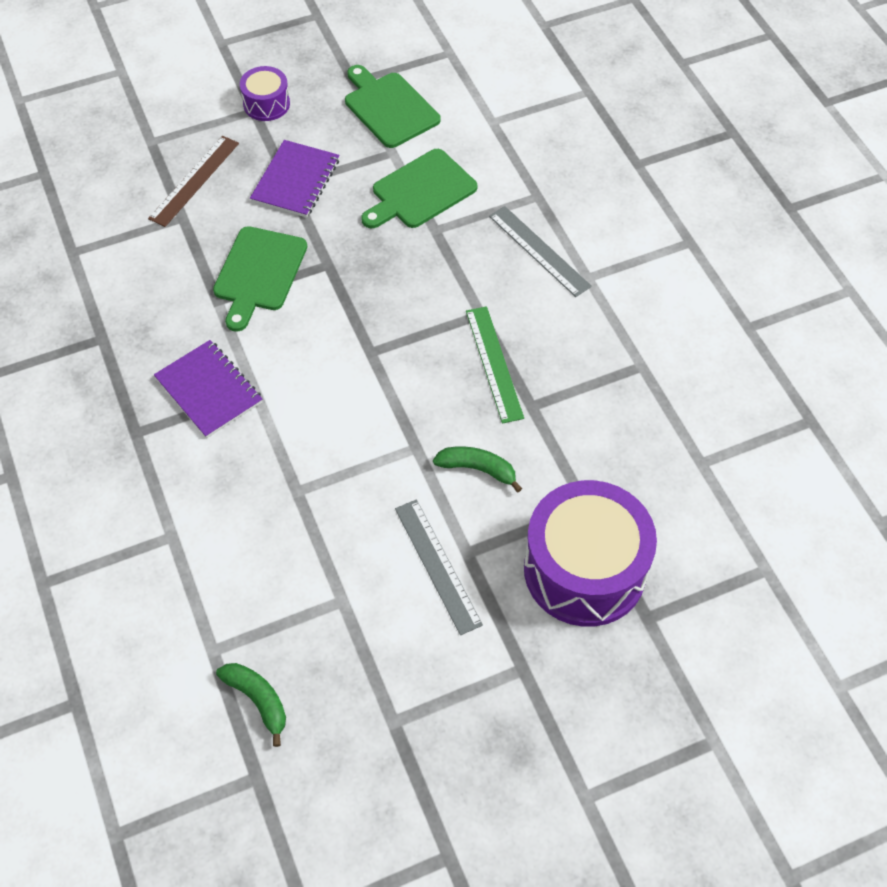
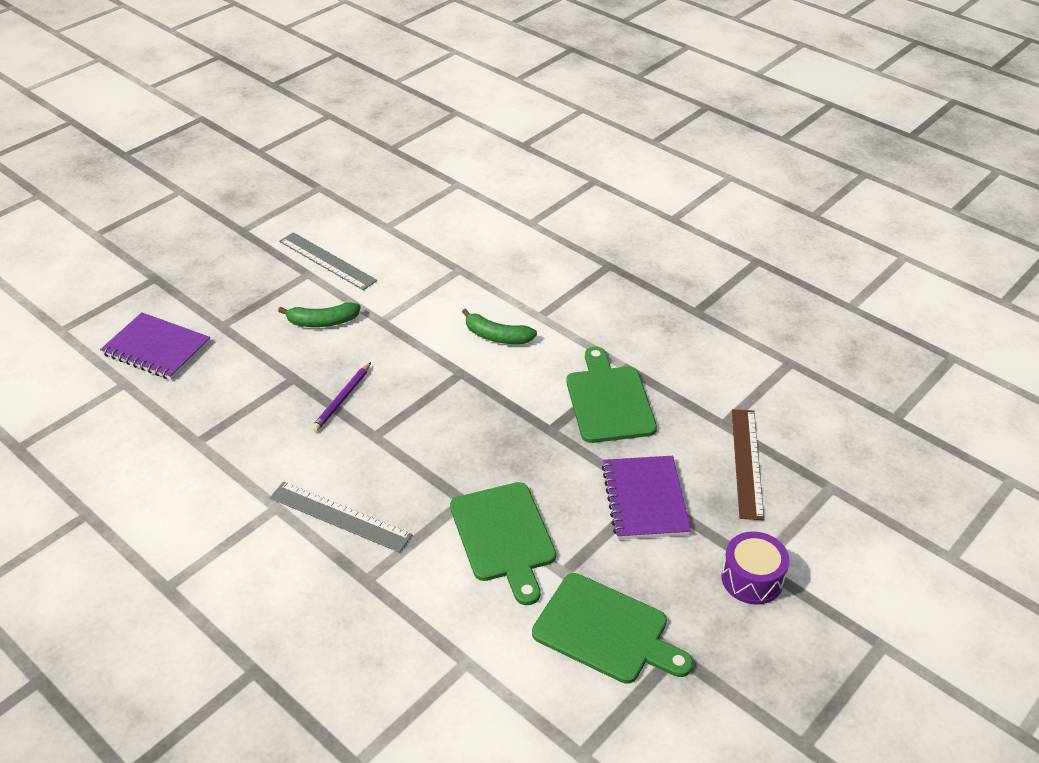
camera: 155 degrees right, 15 degrees down
(209, 390) = (576, 305): purple notebook -> purple notebook (156, 348)
(258, 700) = (412, 173): green banana -> green banana (497, 336)
(420, 191) = (503, 536): green cutting board -> green cutting board turned 135 degrees clockwise
(494, 363) = (342, 399): green ruler -> purple pencil
(584, 569) = (211, 289): purple drum -> none

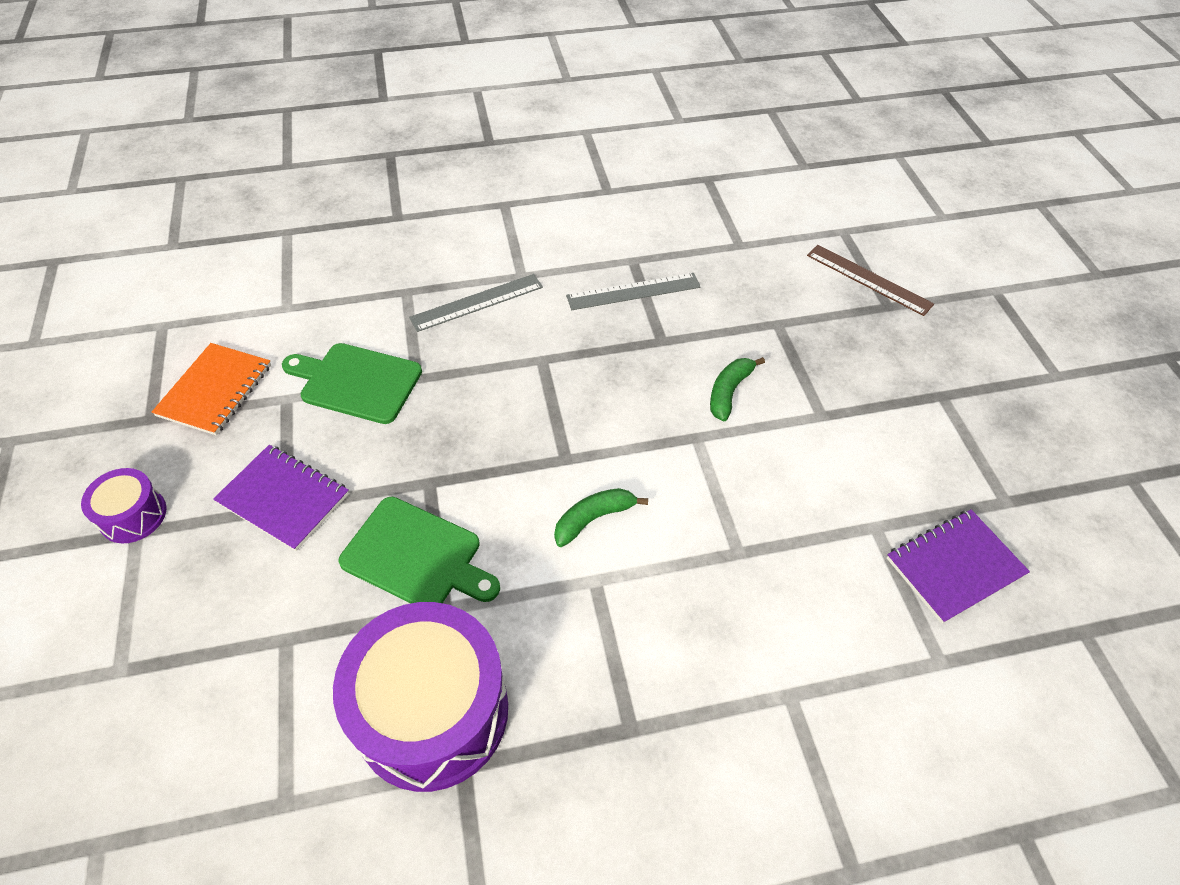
camera: 125 degrees right, 10 degrees up
(156, 348) = (773, 274): purple notebook -> purple notebook (954, 567)
(327, 261) = (836, 440): grey ruler -> grey ruler (633, 291)
(342, 399) = (606, 359): purple pencil -> none
(605, 631) = (215, 390): green cutting board -> orange notebook
(685, 337) = (432, 711): none -> purple drum
(746, 462) = (225, 617): brown ruler -> brown ruler (868, 279)

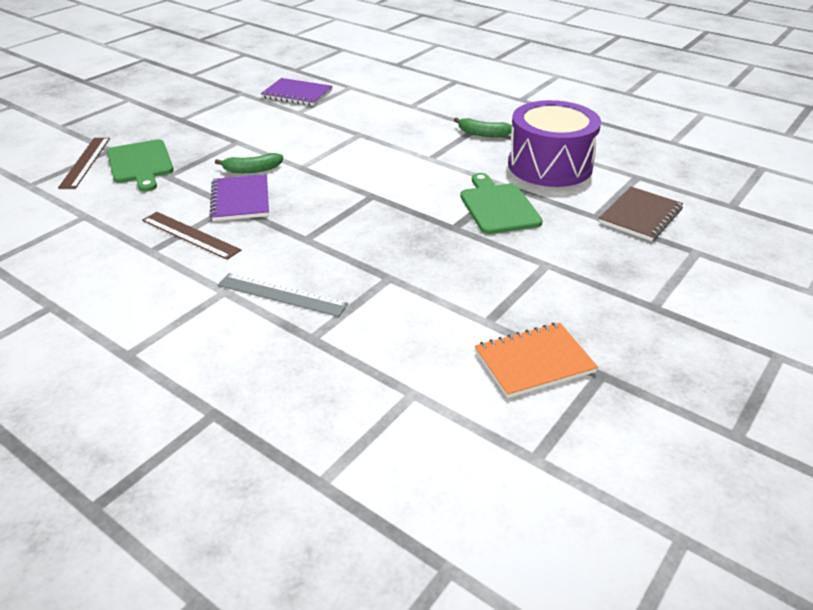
camera: 130 degrees left, 15 degrees down
(133, 515) = (651, 316): purple drum -> none
(227, 691) = (640, 216): none -> brown notebook
(284, 498) = (544, 268): purple notebook -> purple notebook (240, 200)
(357, 382) = (429, 300): green cutting board -> green cutting board (140, 164)
(593, 519) = (398, 172): green banana -> green banana (483, 134)
(633, 291) = (190, 235): grey ruler -> brown ruler

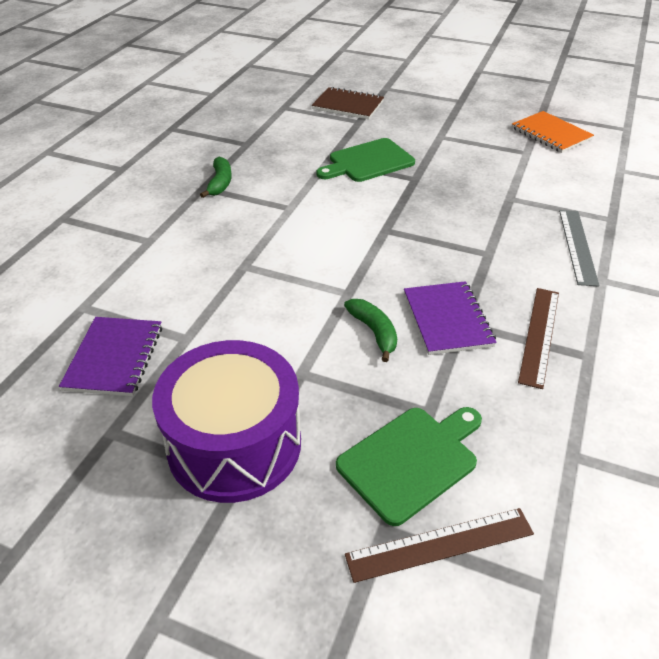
camera: 105 degrees left, 5 degrees up
(240, 200) = (447, 319): purple notebook -> purple notebook turned 75 degrees counterclockwise
(550, 165) = (279, 144): purple drum -> purple drum (234, 444)

